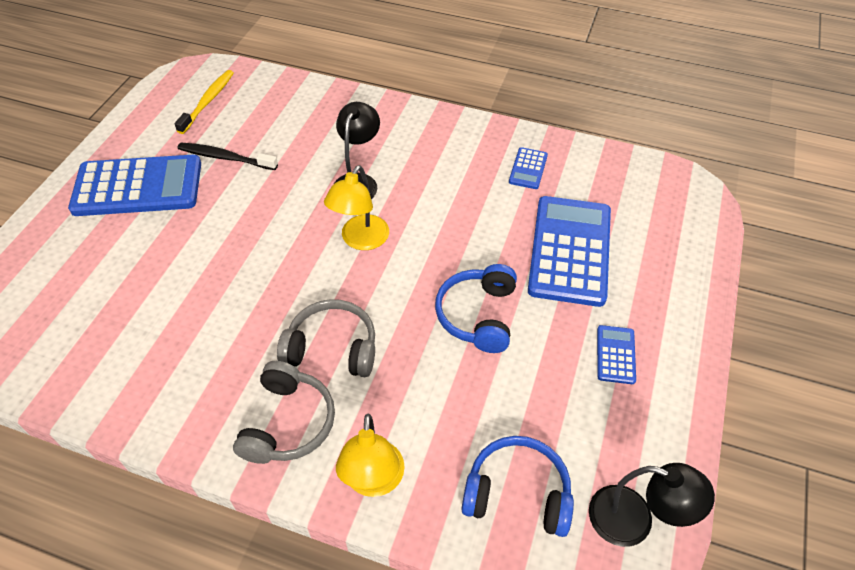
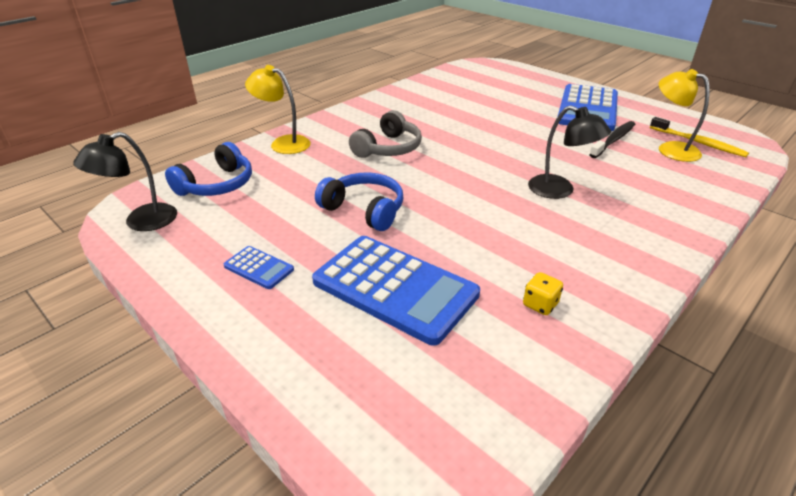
camera: 115 degrees right, 15 degrees down
(288, 423) = (348, 127): grey headphones -> none
(360, 240) = (484, 177): yellow lamp -> yellow lamp (670, 149)
(528, 169) = (540, 304): blue calculator -> yellow dice

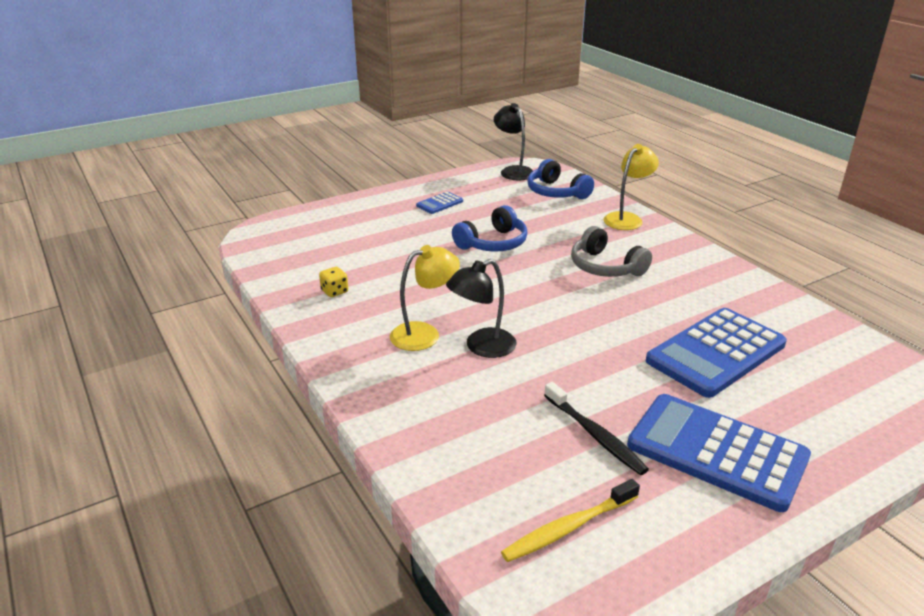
camera: 105 degrees right, 5 degrees down
(395, 288) = (389, 243): blue calculator -> blue calculator (716, 353)
(670, 149) = (554, 482): yellow lamp -> yellow lamp (424, 334)

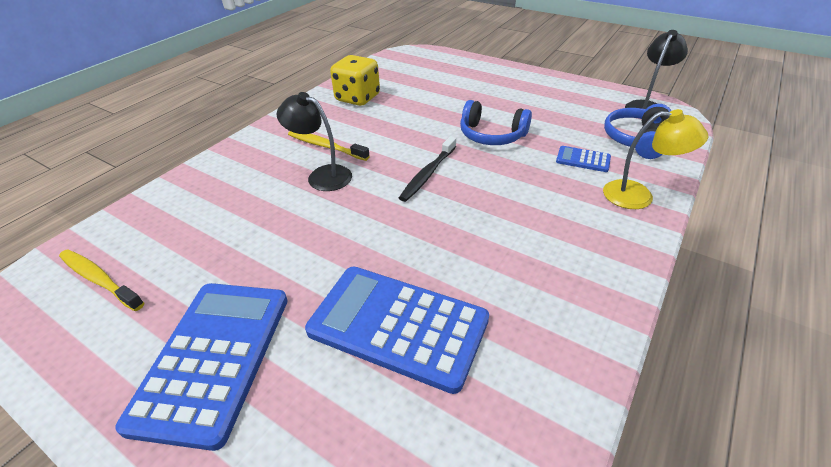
camera: 65 degrees right, 10 degrees up
(334, 291) = (357, 98): yellow dice -> yellow dice, size x2.14
(424, 334) = (326, 146): yellow lamp -> yellow toothbrush
(439, 203) = (532, 94): blue calculator -> blue calculator (583, 159)
(595, 435) = (220, 266): black toothbrush -> black toothbrush (428, 174)
(605, 267) = (513, 206): grey headphones -> none

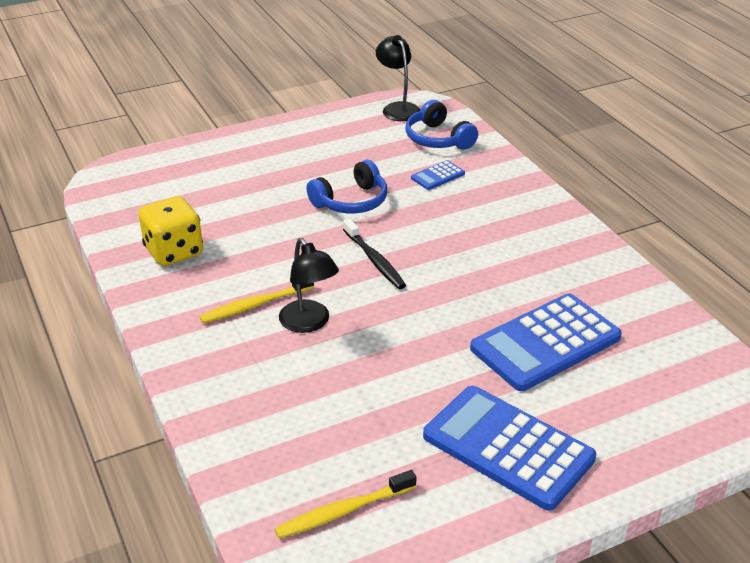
camera: 60 degrees left, 5 degrees down
(322, 175) = (309, 323): black lamp -> black lamp turned 90 degrees counterclockwise
(638, 196) = (506, 177): yellow lamp -> none

